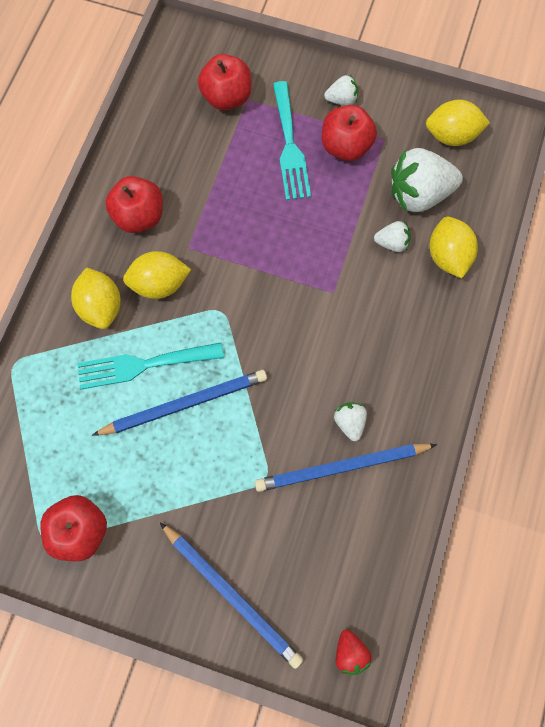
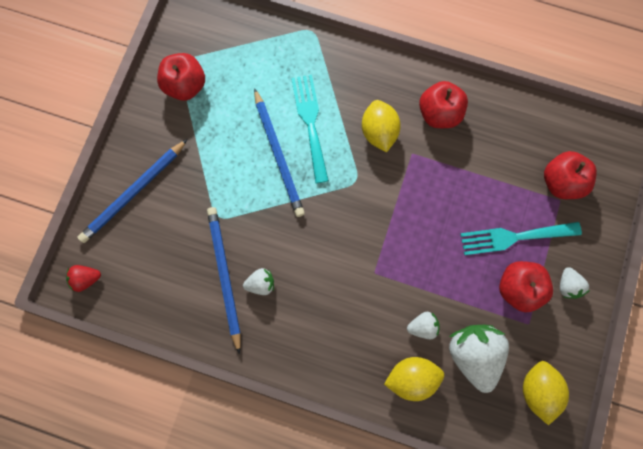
camera: 90 degrees right, 5 degrees up
(101, 306) = (358, 89): yellow lemon -> none
(392, 243) = (422, 326): white strawberry -> white strawberry turned 105 degrees counterclockwise

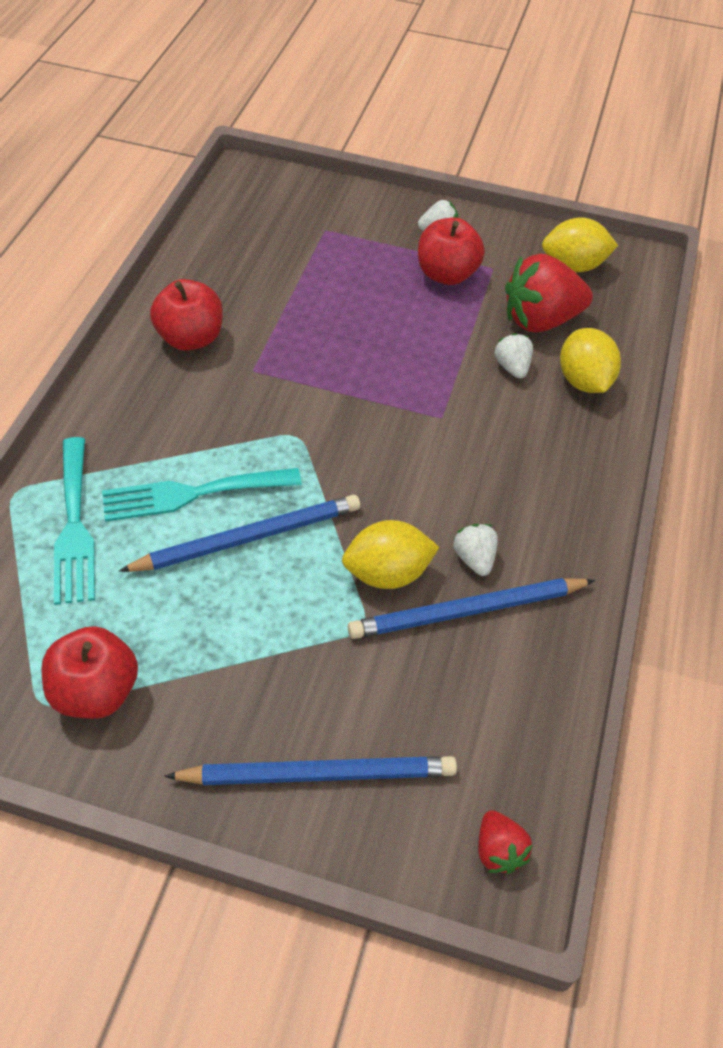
camera: 95 degrees left, 25 degrees down
(134, 192) = (318, 774): blue pencil -> blue pencil turned 45 degrees counterclockwise
(378, 132) = (215, 407): yellow lemon -> yellow lemon (387, 573)
(472, 353) = (540, 320): white strawberry -> red strawberry
(513, 237) = (378, 273): turquoise fork -> turquoise fork (74, 527)
(560, 182) = (300, 227): red apple -> none

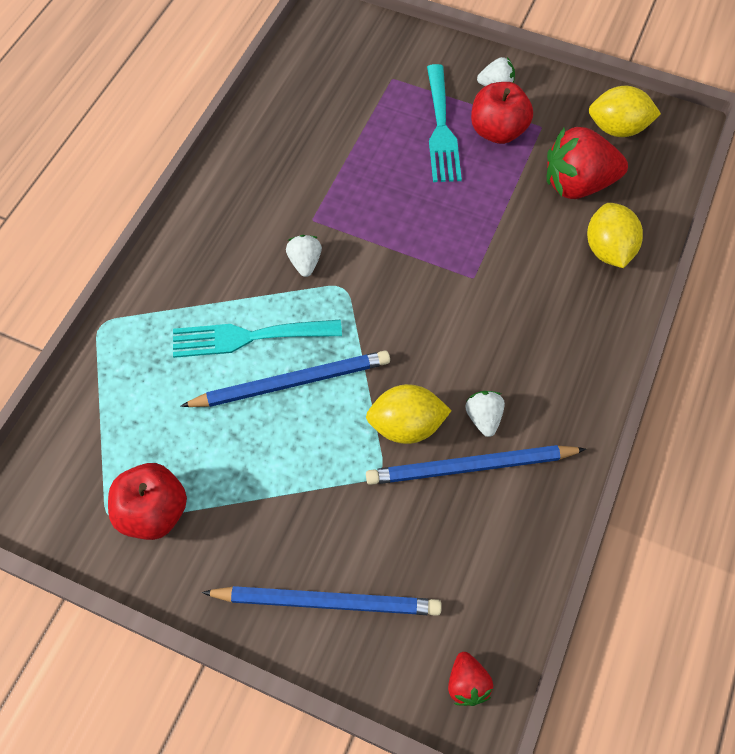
camera: 10 degrees right, 10 degrees up
(74, 527) = (147, 360): turquoise fork -> turquoise fork (441, 129)
(190, 338) = (261, 184): red apple -> none
(512, 367) = (544, 231): white strawberry -> white strawberry (305, 262)

